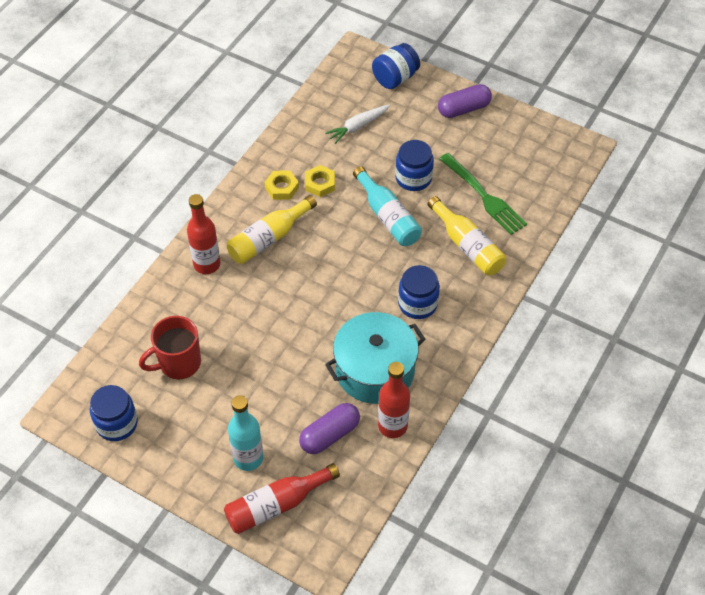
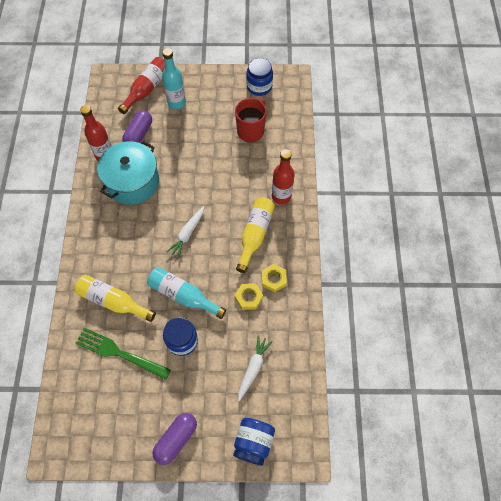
camera: 150 degrees right, 10 degrees up
(344, 275) = (187, 234): none -> white carrot
(417, 304) = (127, 238): blue jar -> none

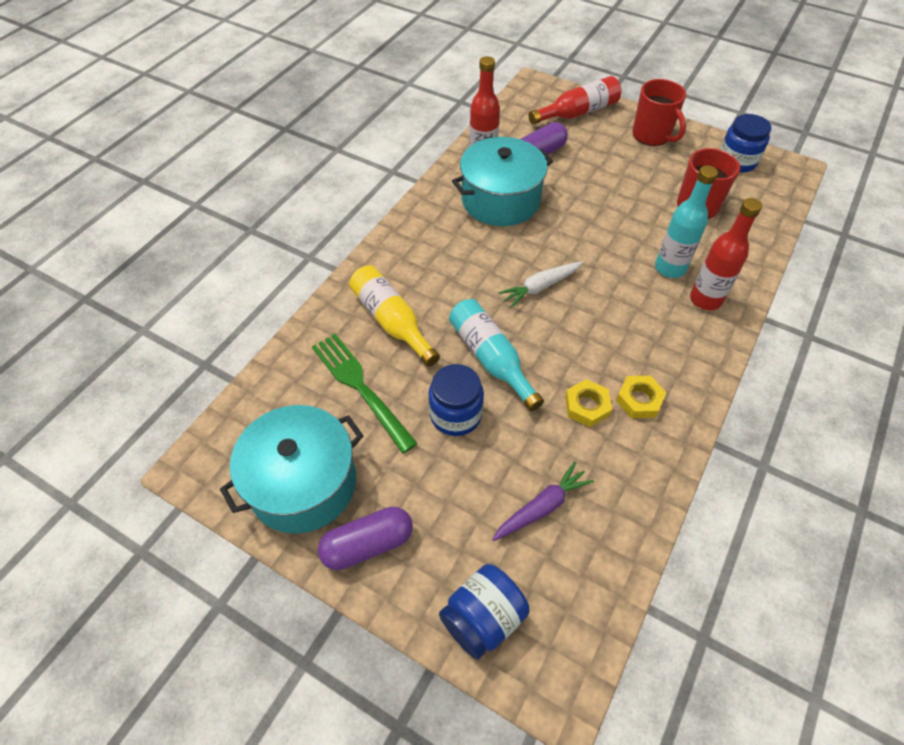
camera: 30 degrees right, 10 degrees down
(121, 427) = (303, 483): none -> turquoise pot
(176, 103) = (609, 139): turquoise bottle -> turquoise bottle (670, 268)
(201, 88) = (652, 136): none -> red mug
(253, 368) = (542, 507): white carrot -> purple carrot
(255, 235) = (639, 330): yellow bottle -> none

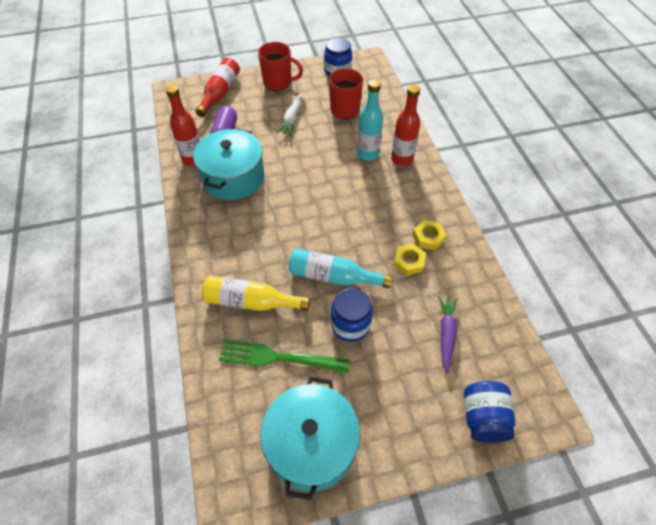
camera: 45 degrees left, 0 degrees up
(368, 544) = (387, 441): purple capsule -> none
(540, 287) = (314, 214): white carrot -> white carrot (291, 119)

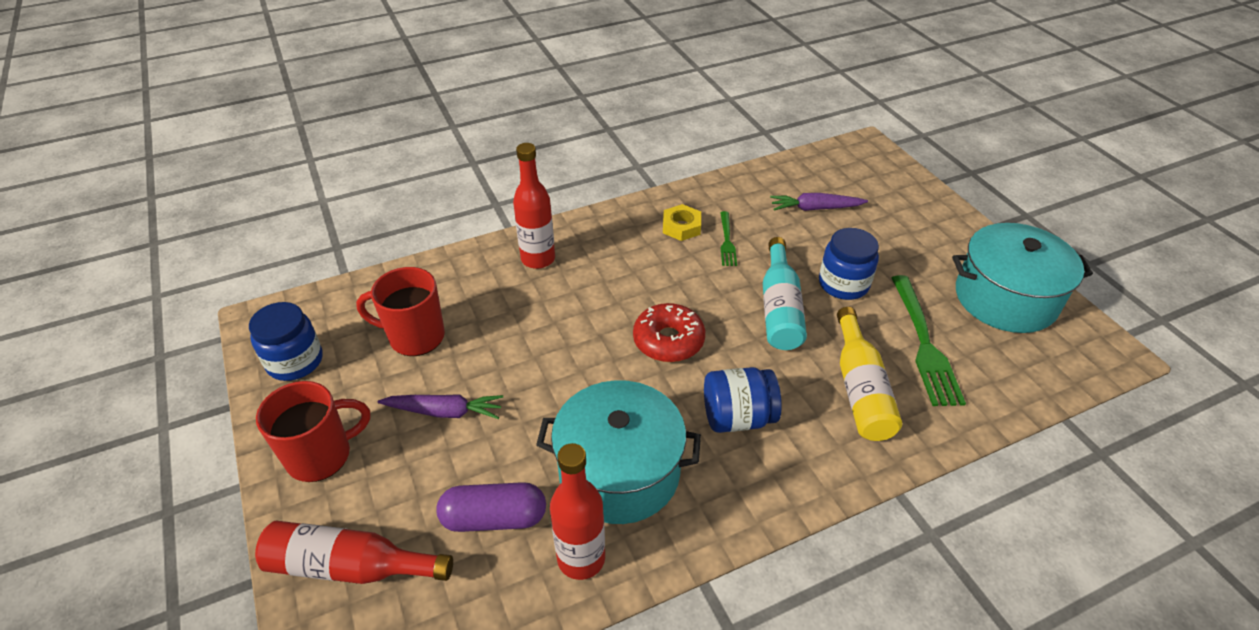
camera: 100 degrees left, 10 degrees down
(278, 83) = (321, 455): red mug -> red mug turned 60 degrees clockwise
(291, 119) = (445, 411): white carrot -> purple carrot
(317, 211) = (668, 340): none -> red donut
(368, 154) = (531, 296): turquoise bottle -> none
(409, 262) = (727, 241): yellow nut -> green fork
(483, 418) = (895, 183): blue jar -> blue jar (737, 417)

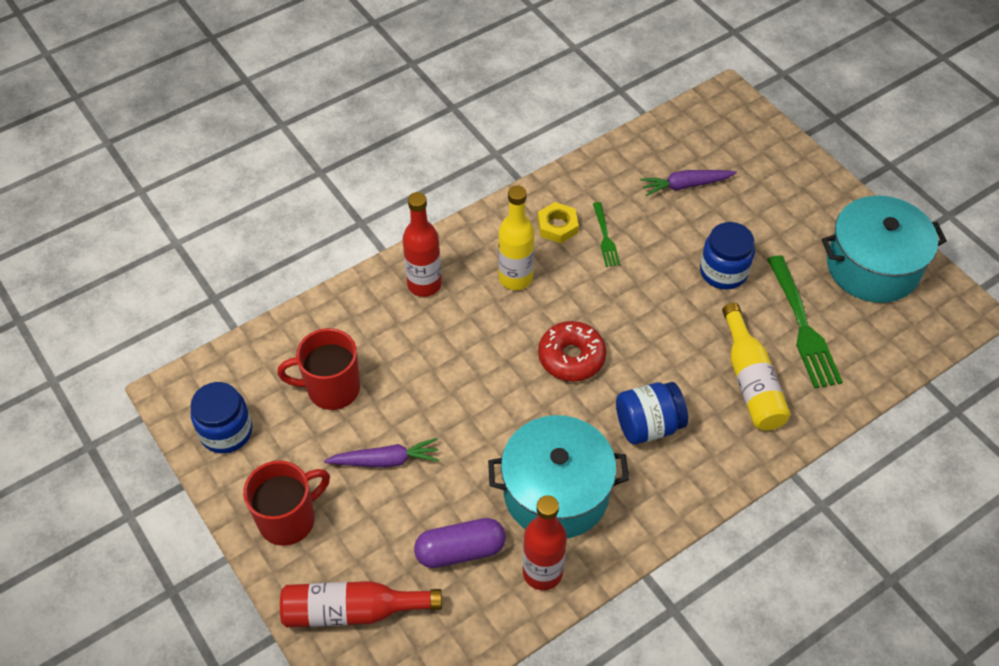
camera: 10 degrees left, 10 degrees up
(629, 264) = (515, 278): none -> yellow bottle
(779, 308) = (668, 307): turquoise bottle -> none

